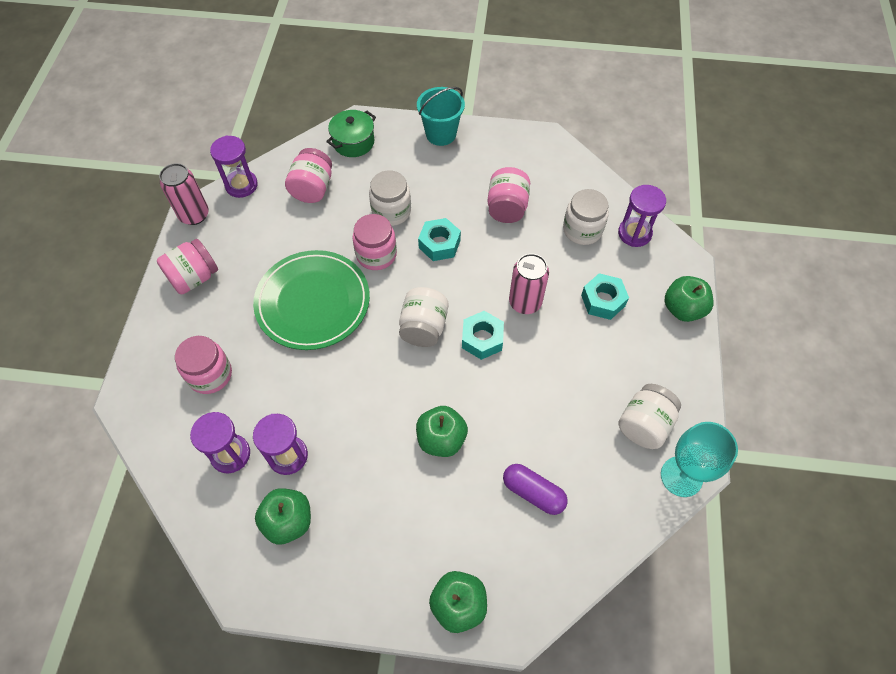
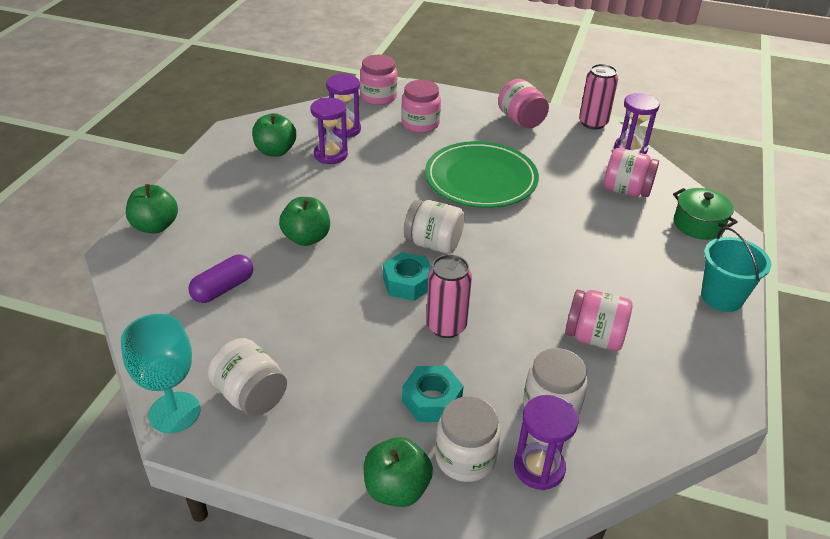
camera: 100 degrees right, 20 degrees down
(376, 254) = (532, 223): pink jar -> pink jar (378, 97)
(391, 211) = (592, 240): white jar -> white jar (465, 458)
(439, 244) = (541, 270): turquoise nut -> none

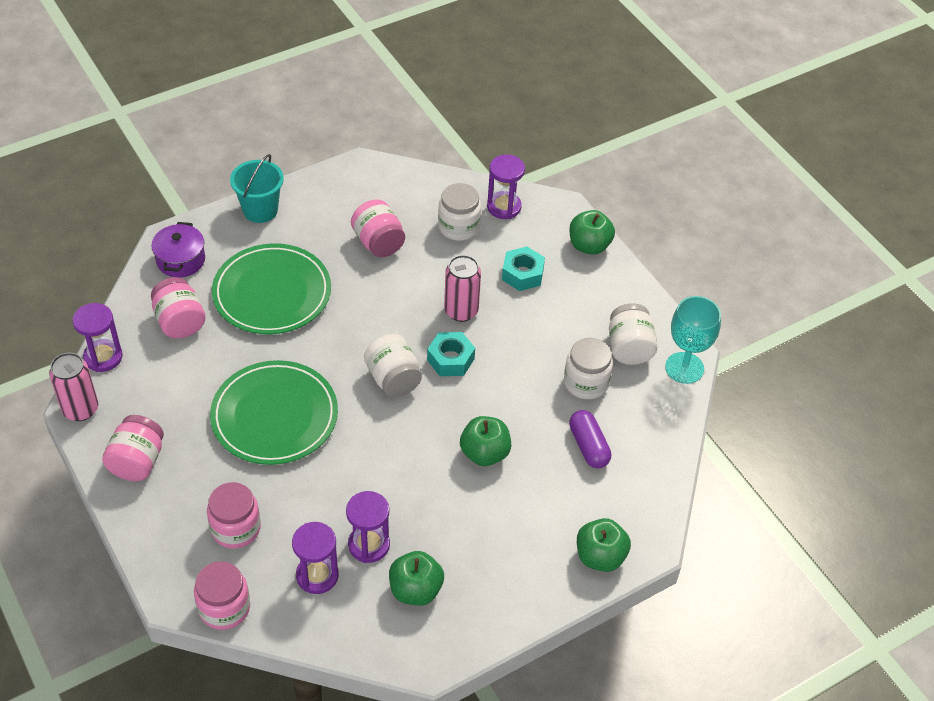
camera: 140 degrees left, 10 degrees up
(223, 288) = (588, 446): purple capsule -> purple capsule turned 75 degrees clockwise
(465, 458) = (537, 235): white jar -> white jar (586, 383)
(604, 244) = (272, 293): none -> green plate
(698, 224) = (181, 260): green pot -> purple pot

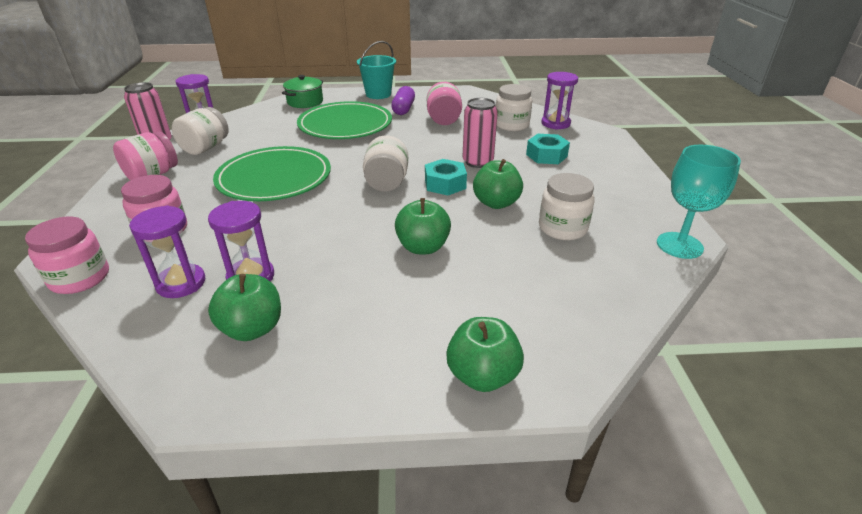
camera: 30 degrees right, 15 degrees down
(180, 322) = (270, 124): pink jar -> none
(181, 260) = (305, 102): purple pot -> green pot
(588, 446) = (535, 273): purple capsule -> purple capsule (403, 109)
(589, 246) = (617, 154): green apple -> green apple (496, 203)
(629, 348) = (623, 217): white jar -> white jar (205, 148)

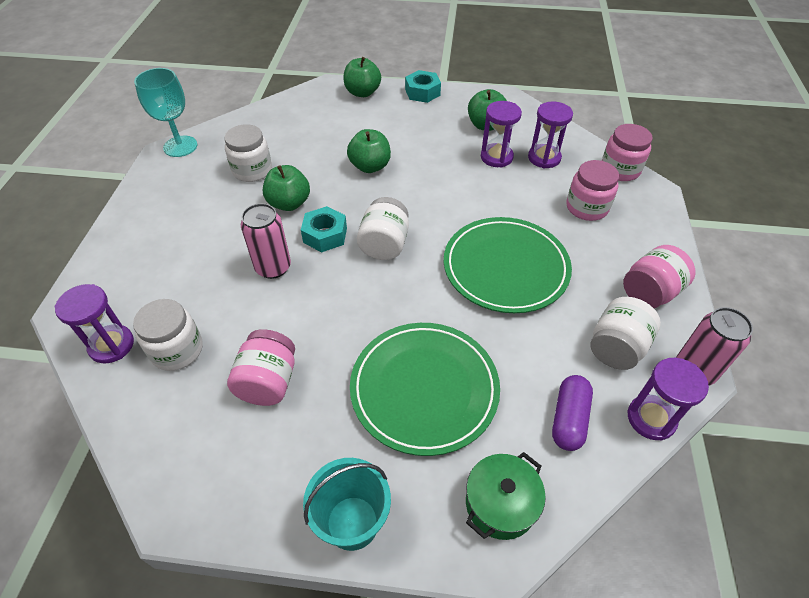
camera: 170 degrees left, 15 degrees up
(403, 109) = (320, 437): purple capsule -> purple capsule (569, 419)
(546, 155) = (187, 269): turquoise nut -> turquoise nut (422, 92)

